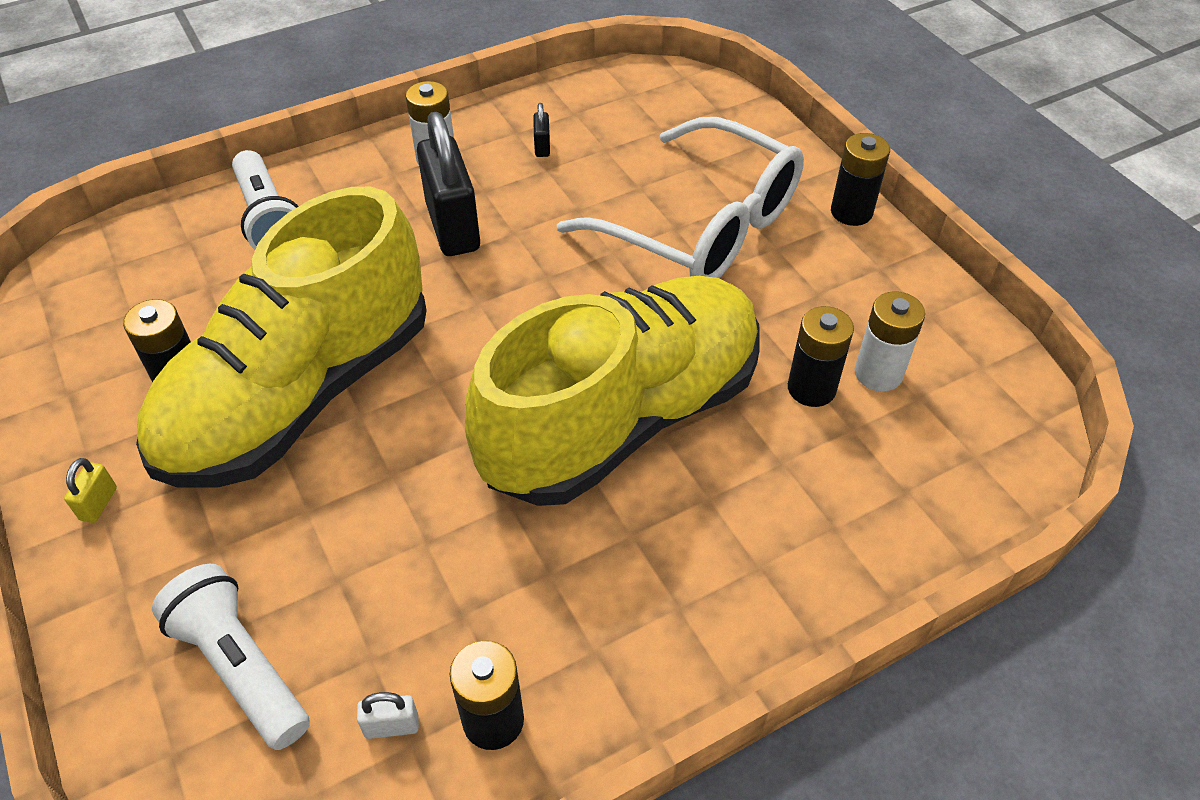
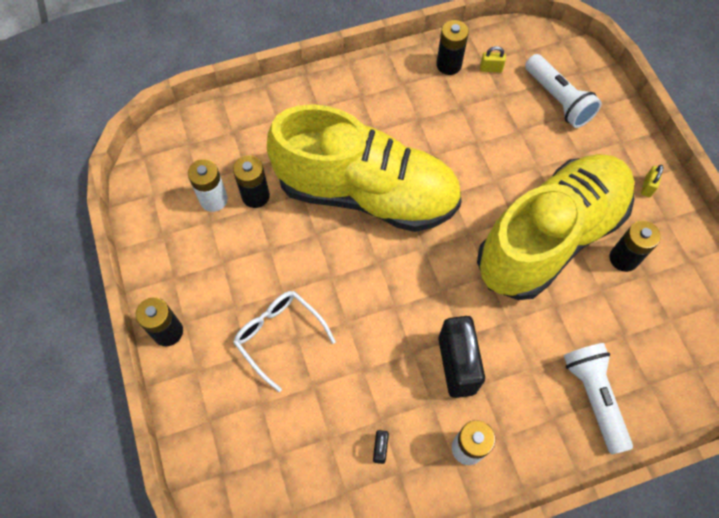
camera: 170 degrees left, 15 degrees up
(392, 726) = (491, 69): white padlock -> yellow padlock
(622, 418) = (366, 193): yellow shoe -> yellow shoe turned 135 degrees counterclockwise
(699, 225) = (279, 336): white glasses -> white glasses, size x0.55

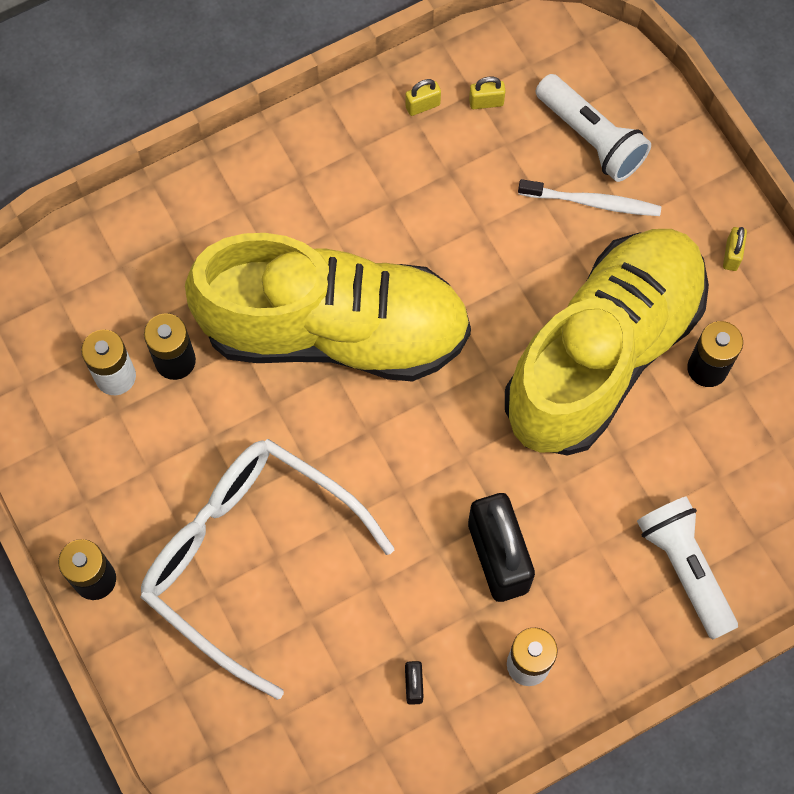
camera: 10 degrees left, 5 degrees up
(279, 336) = (251, 559): white glasses -> white glasses, size x1.83
(449, 65) = (422, 106): black battery -> yellow padlock
(554, 139) = (592, 202): none -> white toothbrush

